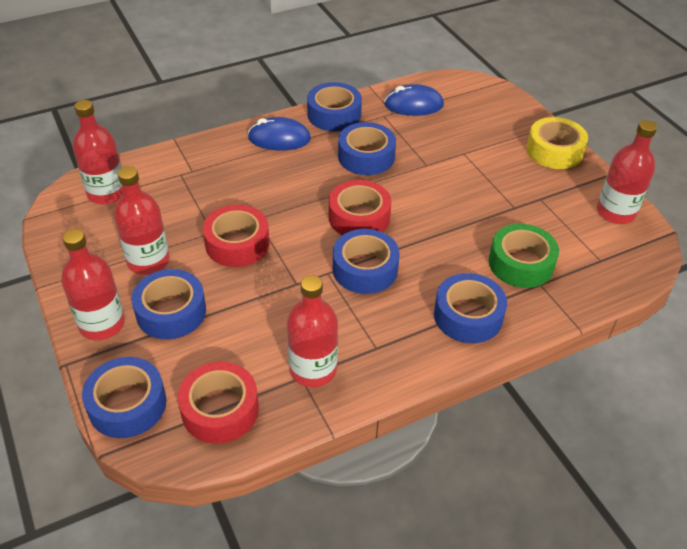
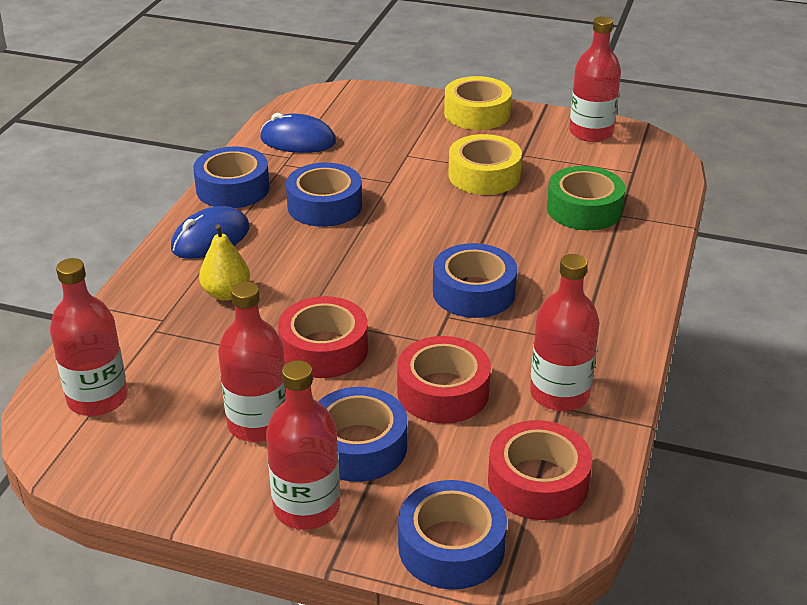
camera: 45 degrees left, 10 degrees down
(240, 176) = (226, 293): none -> yellow pear
(359, 217) = (401, 257): red tape -> red tape (443, 391)
(413, 105) = (298, 140): blue mouse -> blue mouse turned 60 degrees clockwise
(468, 316) = (607, 271): blue tape -> none
(491, 197) = (484, 175): none -> yellow tape

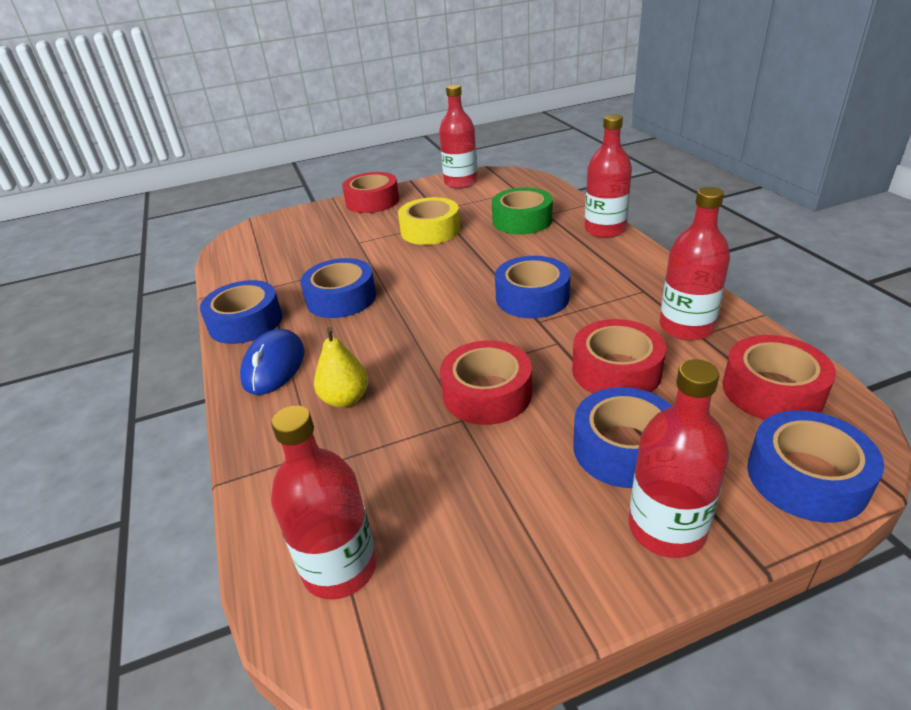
camera: 35 degrees left, 0 degrees up
(258, 423) = (522, 485): red bottle -> red bottle (605, 230)
(298, 140) = (259, 268): blue mouse -> none
(477, 113) = (372, 201): yellow tape -> red tape

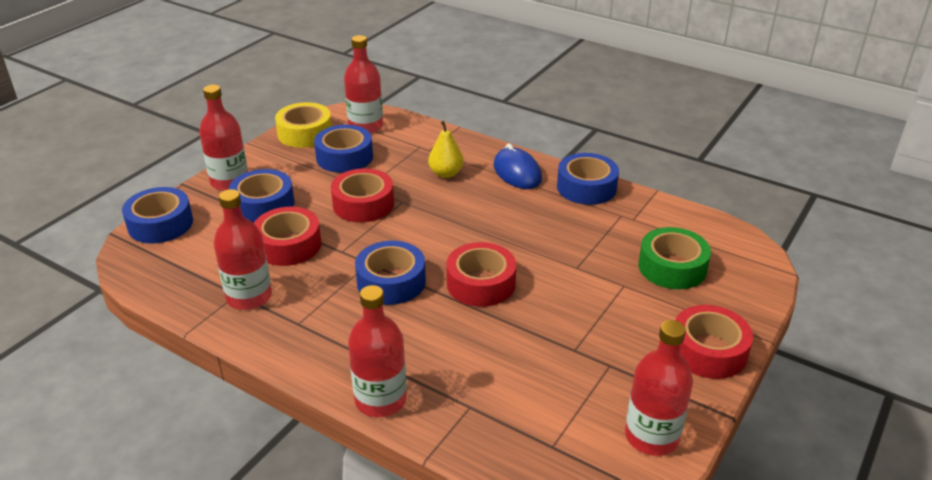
camera: 140 degrees right, 0 degrees up
(341, 298) = (546, 227): blue tape -> blue tape (344, 157)
(430, 230) = (573, 327): yellow tape -> yellow tape (305, 133)
(522, 220) = (489, 382): green tape -> green tape (672, 267)
(772, 390) = (179, 267): red tape -> red tape (481, 283)

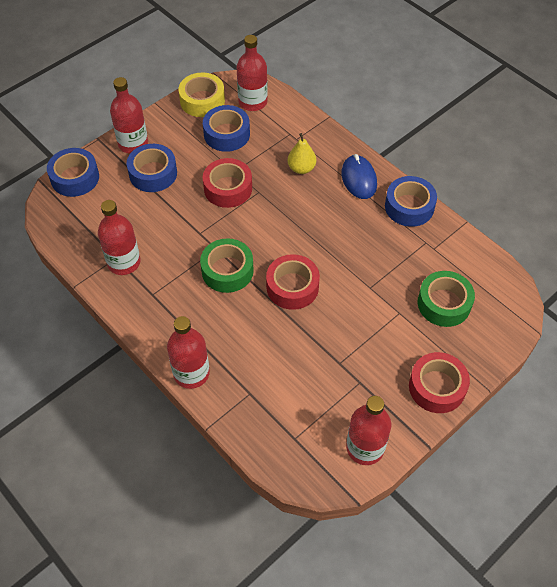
camera: 15 degrees right, 20 degrees up
(288, 245) = (162, 219): red tape -> none
(391, 282) = (227, 270): blue tape -> green tape

